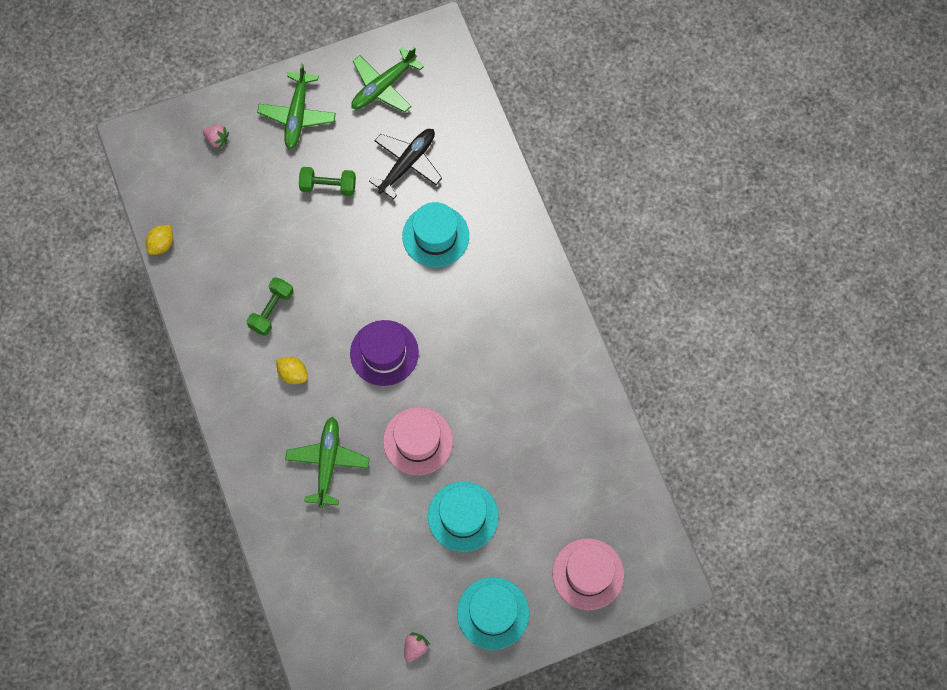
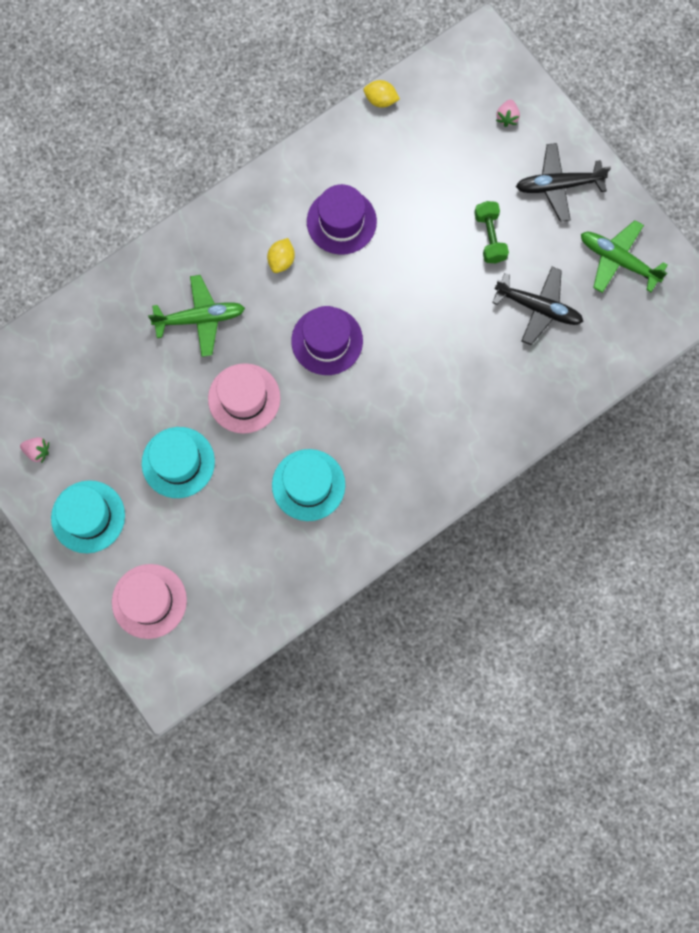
camera: 75 degrees right, 5 degrees up
(271, 310) = (341, 221): green dumbbell -> purple hat
(297, 115) = (558, 185): green plane -> black plane
(435, 236) = (467, 357): turquoise hat -> turquoise hat (308, 485)

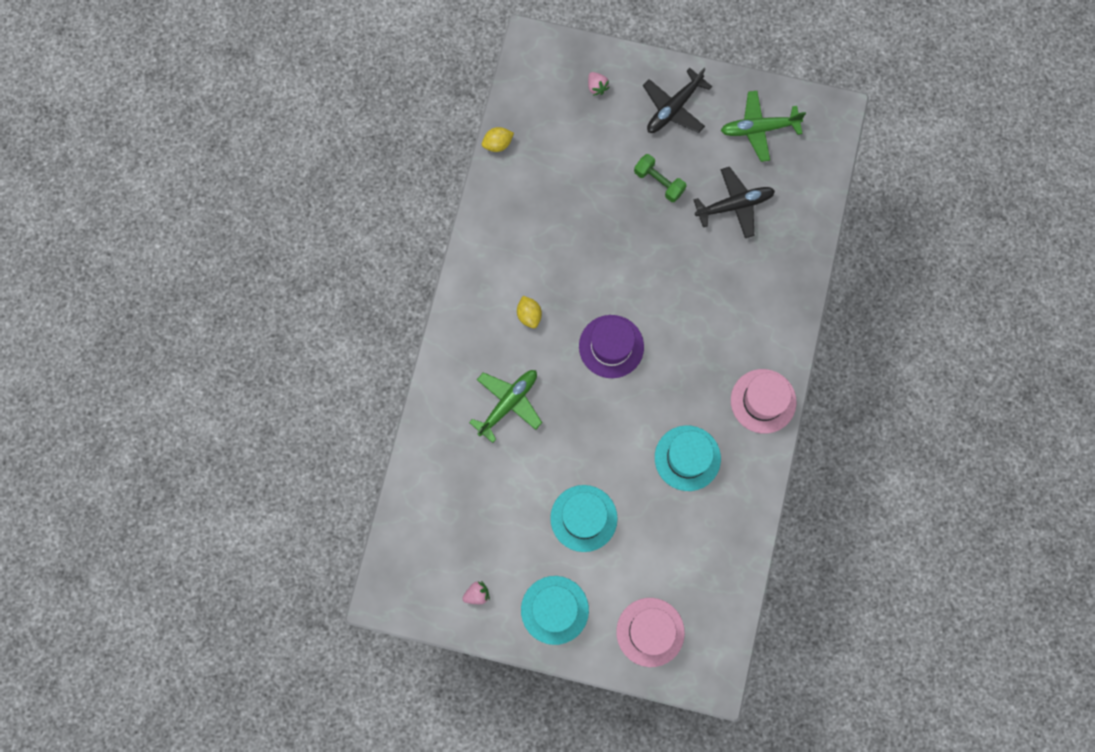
camera: 40 degrees left, 0 degrees up
(244, 398) = (589, 434): pink hat -> pink hat (763, 401)
(341, 221) = (547, 253): purple hat -> none

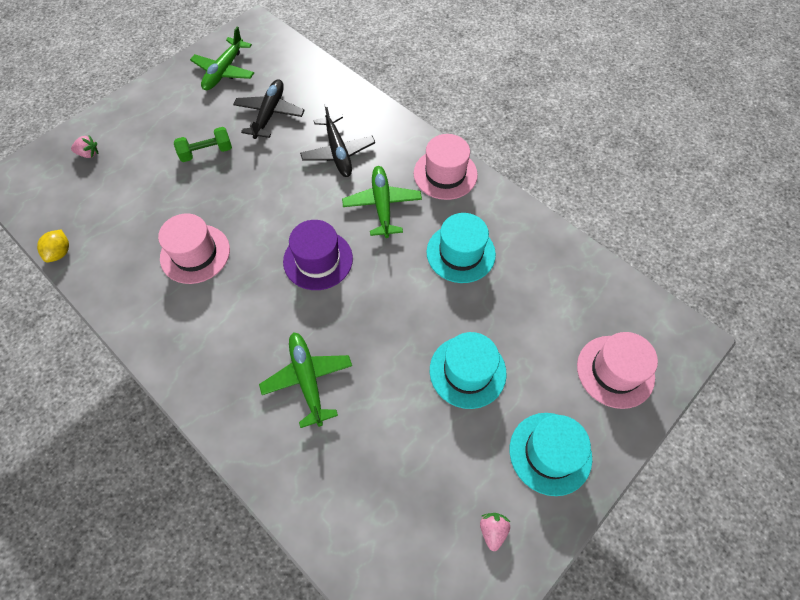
camera: 60 degrees left, 15 degrees down
(529, 315) = (237, 312): yellow lemon -> none
(558, 246) = (195, 254): none -> pink hat
(674, 108) = (157, 113): black plane -> black plane (338, 152)
(695, 366) = (382, 205): none -> green plane

